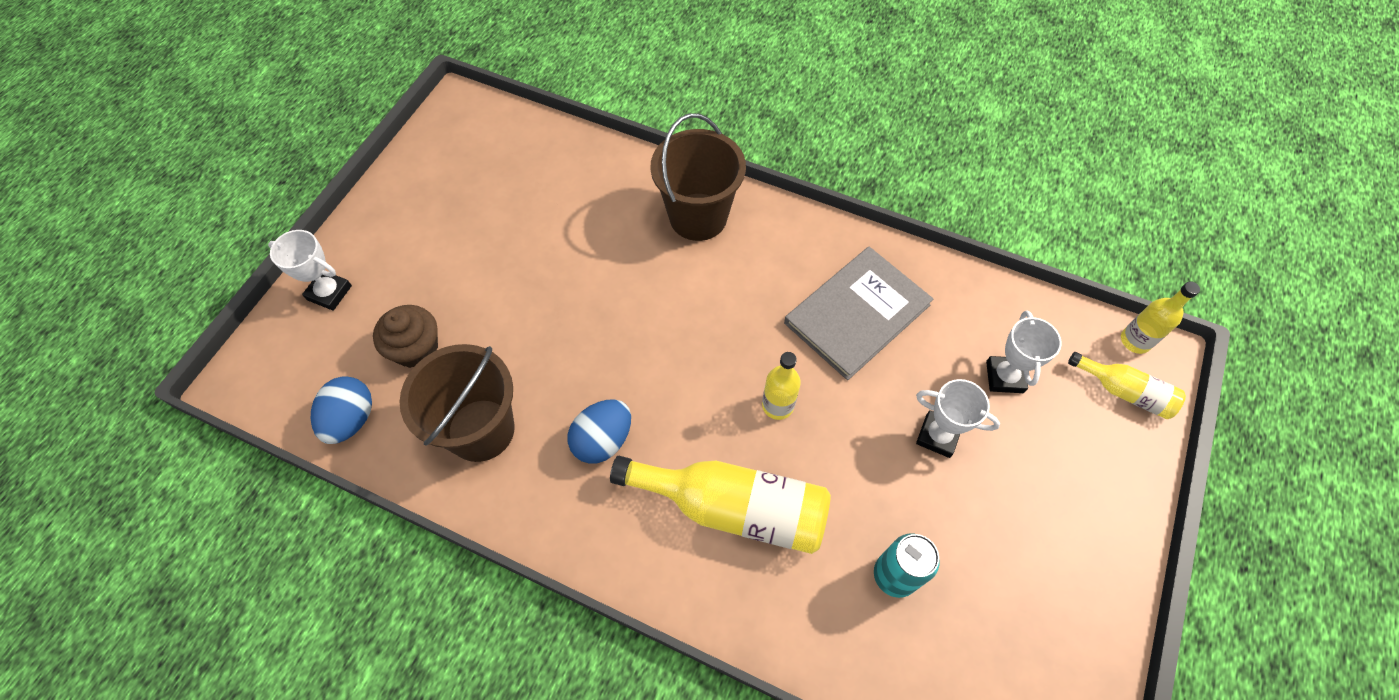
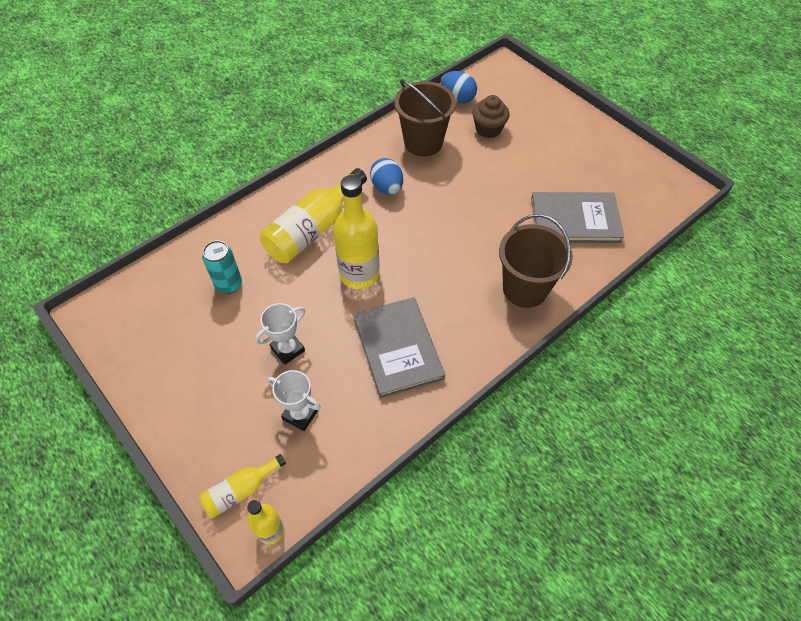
camera: 115 degrees right, 5 degrees down
(329, 293) = (544, 103): white trophy -> none
(561, 197) = (575, 220): none -> grey book
(777, 405) = (359, 274): yellow bottle -> yellow bottle, size x1.86

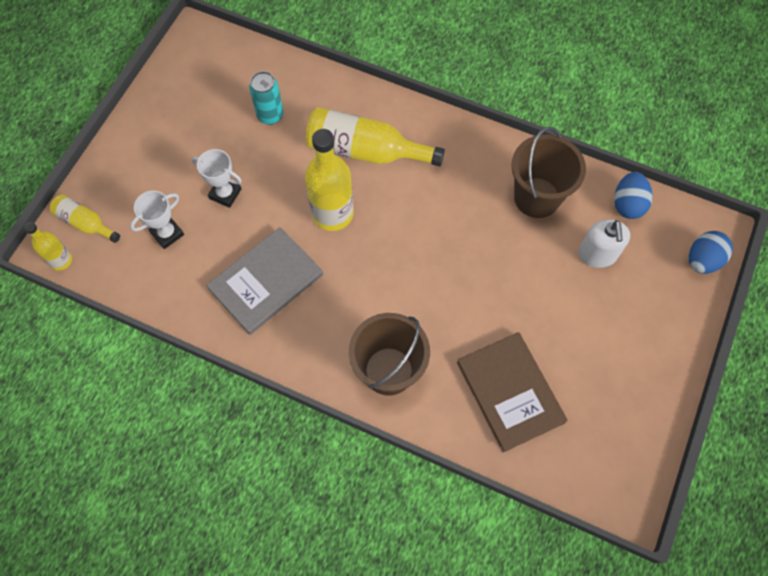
camera: 65 degrees right, 10 degrees up
(300, 414) = (167, 233): white trophy -> white trophy turned 45 degrees clockwise
(387, 188) = (452, 191): blue egg -> blue egg (702, 260)
(488, 129) = (597, 254): brown cupcake -> white soap dispenser
(575, 220) = (510, 392): grey book -> brown book

